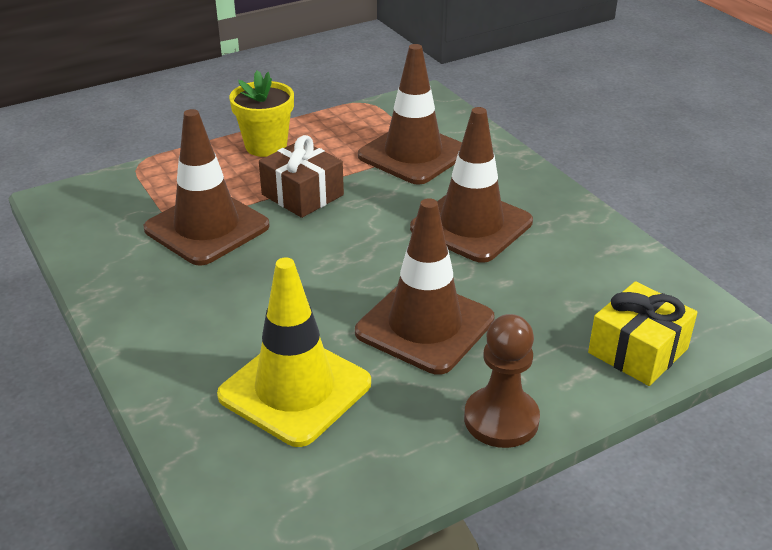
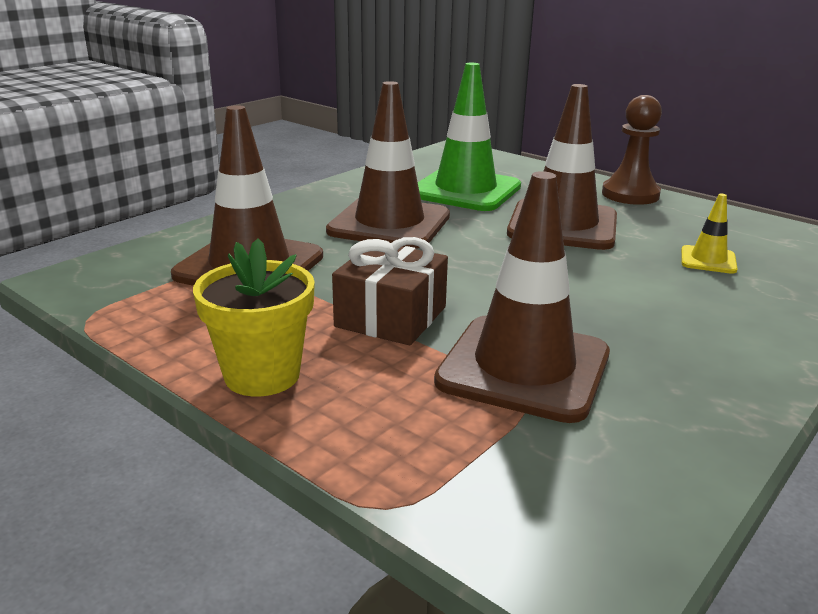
camera: 110 degrees left, 10 degrees down
(295, 389) = (708, 260): yellow traffic cone -> yellow traffic cone, size x0.46
(552, 291) = (465, 190): none -> green traffic cone
(638, 351) = (509, 167): yellow gift -> none

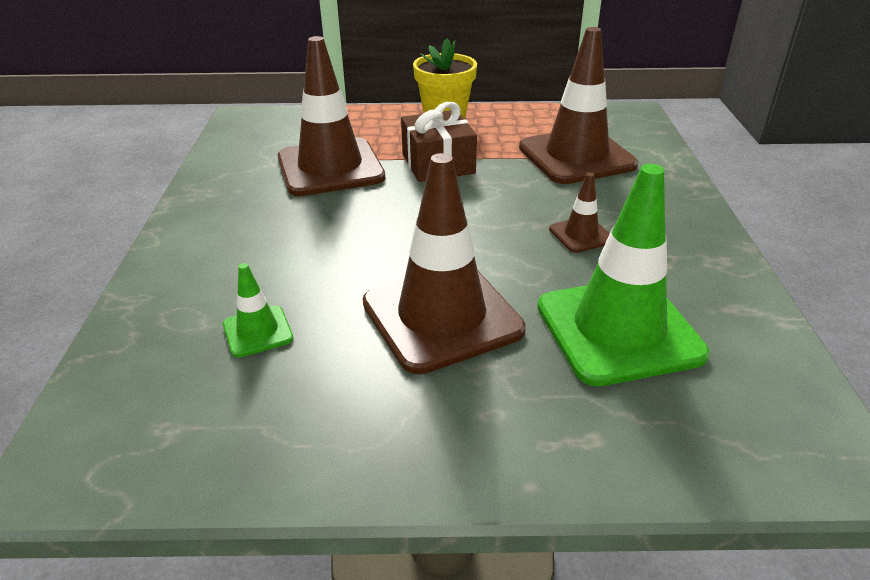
camera: 140 degrees right, 10 degrees up
(389, 224) = (581, 235): brown traffic cone -> brown traffic cone, size x0.46
(630, 194) = (432, 453): brown pawn -> none
(708, 260) = (257, 331): yellow traffic cone -> green traffic cone

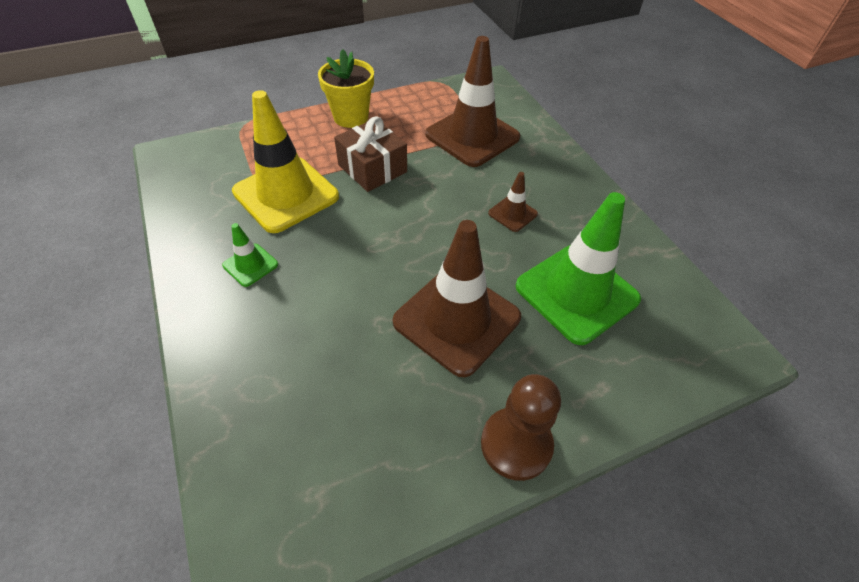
camera: 25 degrees left, 15 degrees up
(257, 331) = (328, 380): green traffic cone -> green traffic cone (250, 265)
(330, 168) = (286, 194): brown traffic cone -> yellow traffic cone
(432, 461) = (516, 444): none -> brown pawn

